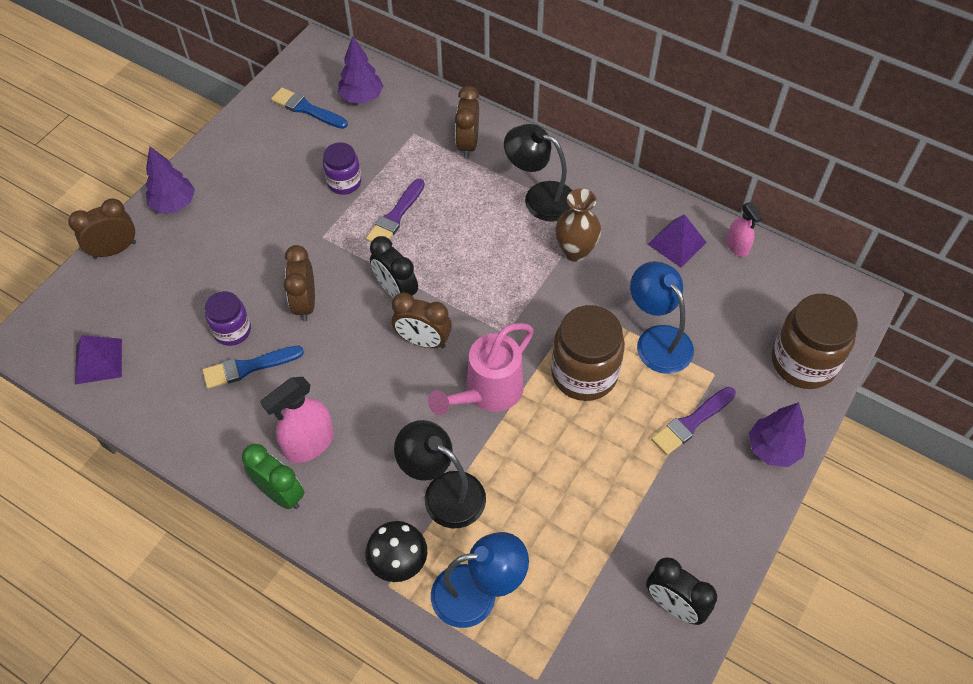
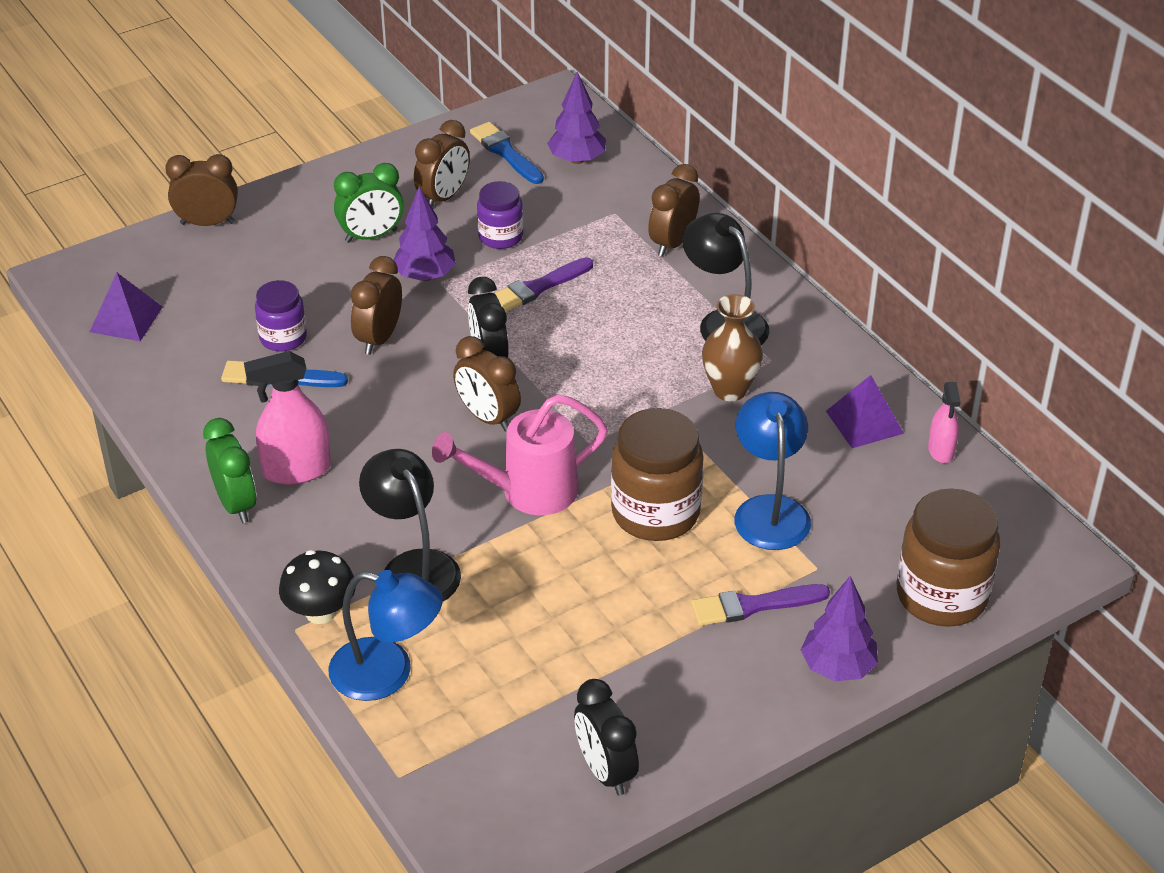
camera: 25 degrees right, 15 degrees down
(174, 204) = (297, 200): purple tree -> purple tree (425, 276)
(248, 216) = (371, 236): none -> green clock
(283, 163) = (443, 197): none -> brown clock

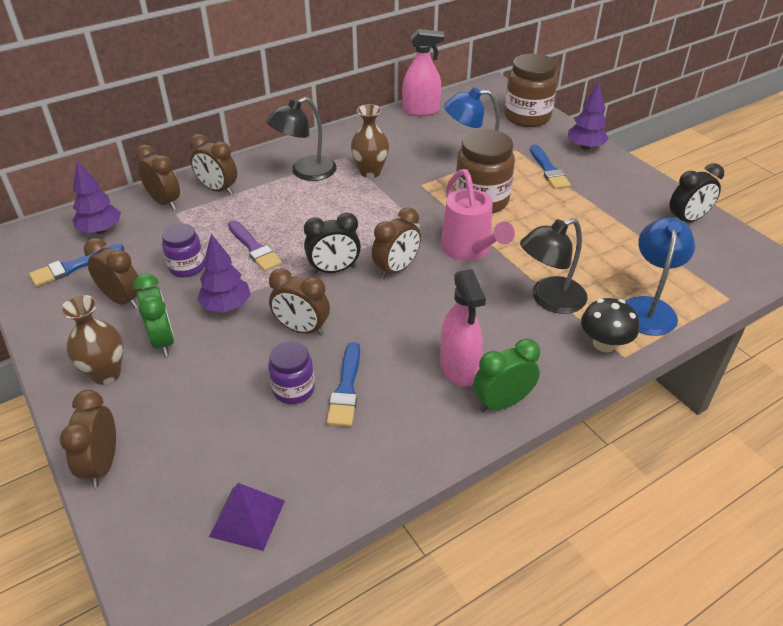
camera: 90 degrees left, 0 degrees up
(326, 205) = (106, 374): none -> brown vase
(640, 201) = (165, 202): none -> brown clock
(753, 605) = (548, 170): purple brush -> blue brush
(864, 422) = (399, 130): purple pyramid -> none
(941, 450) = (421, 111): pink spray bottle -> pink spray bottle, size x1.70

